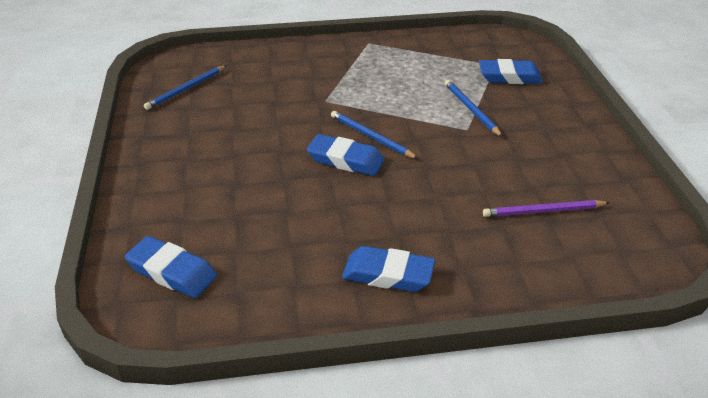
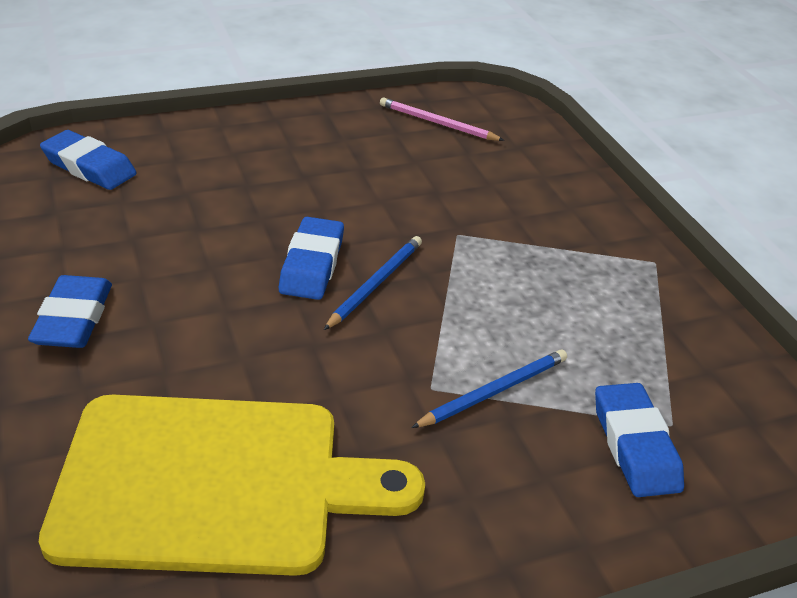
camera: 75 degrees right, 0 degrees up
(172, 272) = (89, 167): blue eraser -> blue eraser turned 75 degrees counterclockwise
(186, 89) = (437, 123): blue pencil -> pink pencil
(543, 211) = (214, 483): purple pencil -> yellow cutting board

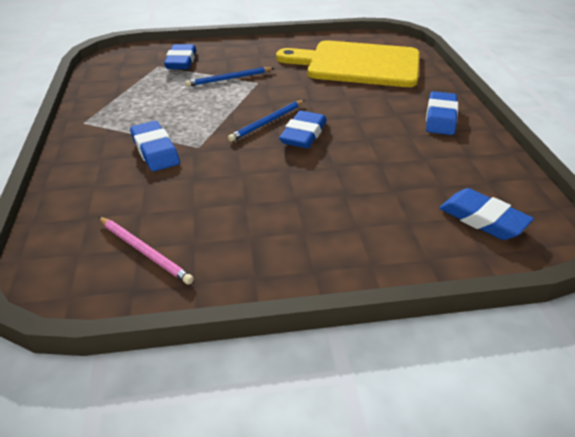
camera: 165 degrees left, 0 degrees up
(510, 223) = (155, 151): none -> blue eraser

